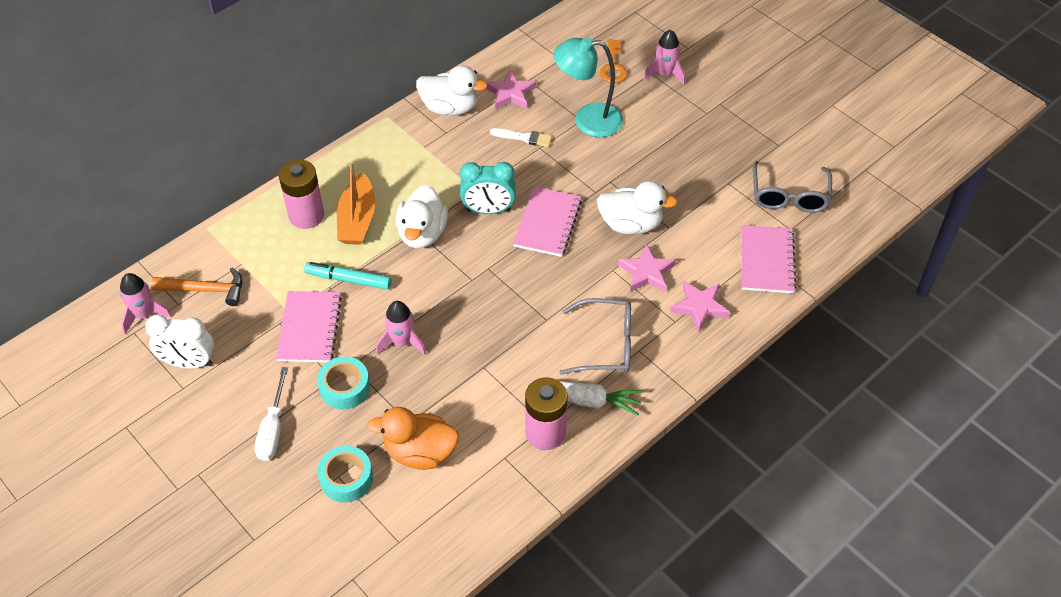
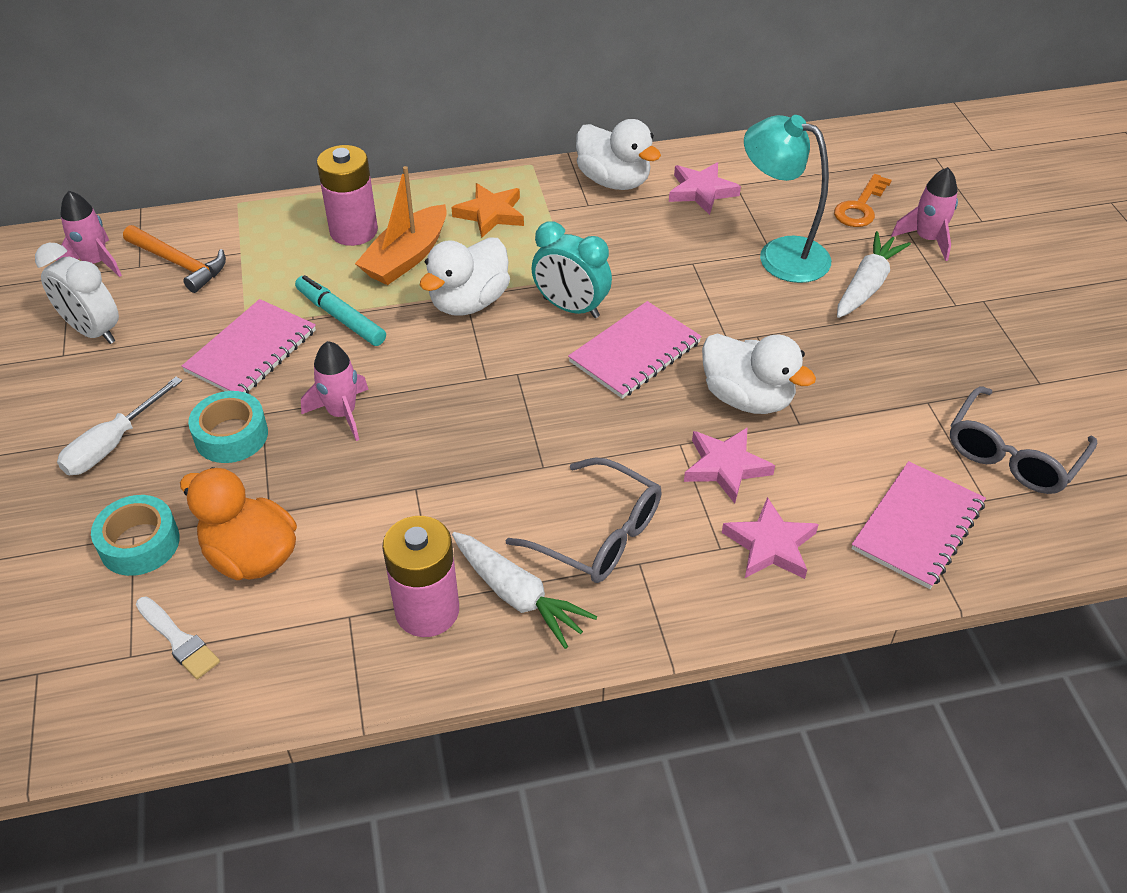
camera: 30 degrees right, 5 degrees down
(388, 165) = (490, 214): none -> orange star
(524, 138) = (681, 245): white brush -> white brush (179, 640)
(650, 120) = (867, 285): none -> white carrot

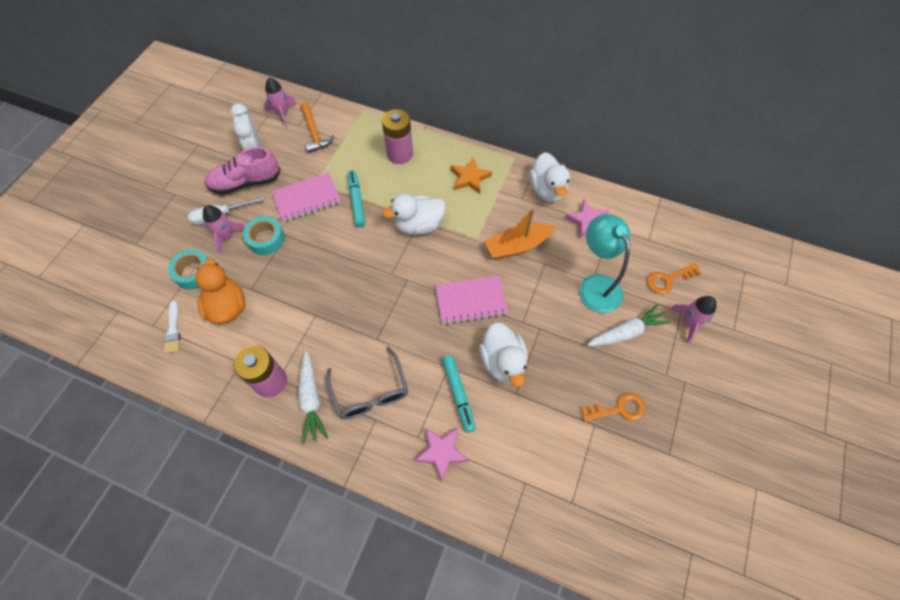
camera: 35 degrees right, 15 degrees up
(117, 380) = (246, 182): none -> pink shoe
(342, 413) = (317, 255): pink rocket -> pink rocket (226, 236)
(406, 257) = (411, 183): orange boat -> orange boat (517, 246)
(571, 308) = (462, 256): turquoise clock -> none
(725, 467) = (458, 394): pink star -> turquoise marker
(917, 526) = (522, 493): pink notebook -> none
(939, 369) = (618, 409): none -> orange key
(1013, 454) = (612, 486): grey glasses -> none

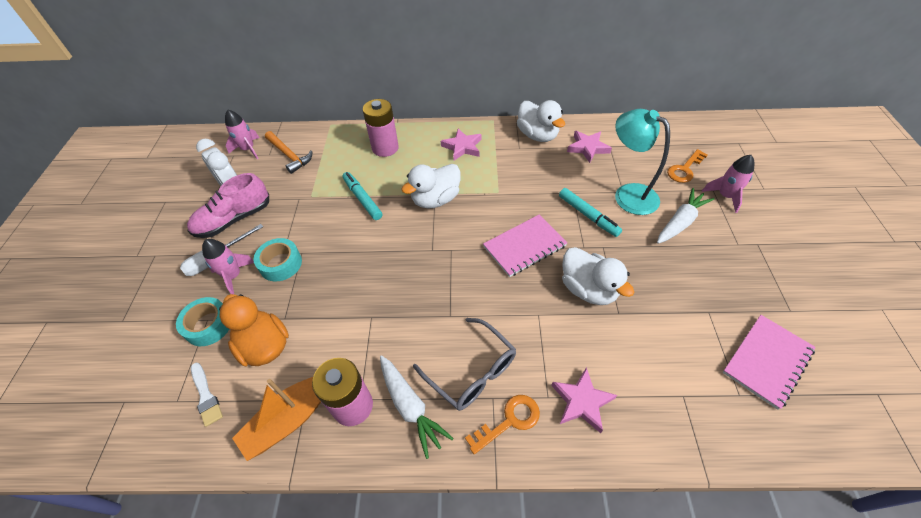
camera: 20 degrees left, 10 degrees down
(307, 198) = (308, 213): pink notebook -> pink notebook (767, 361)
(458, 394) = (564, 336): turquoise marker -> turquoise marker (588, 216)
(470, 178) = (462, 147): orange star -> pink star
(517, 246) = (539, 186): orange boat -> orange boat (289, 420)
(618, 409) = (720, 289): orange key -> orange key (509, 421)

